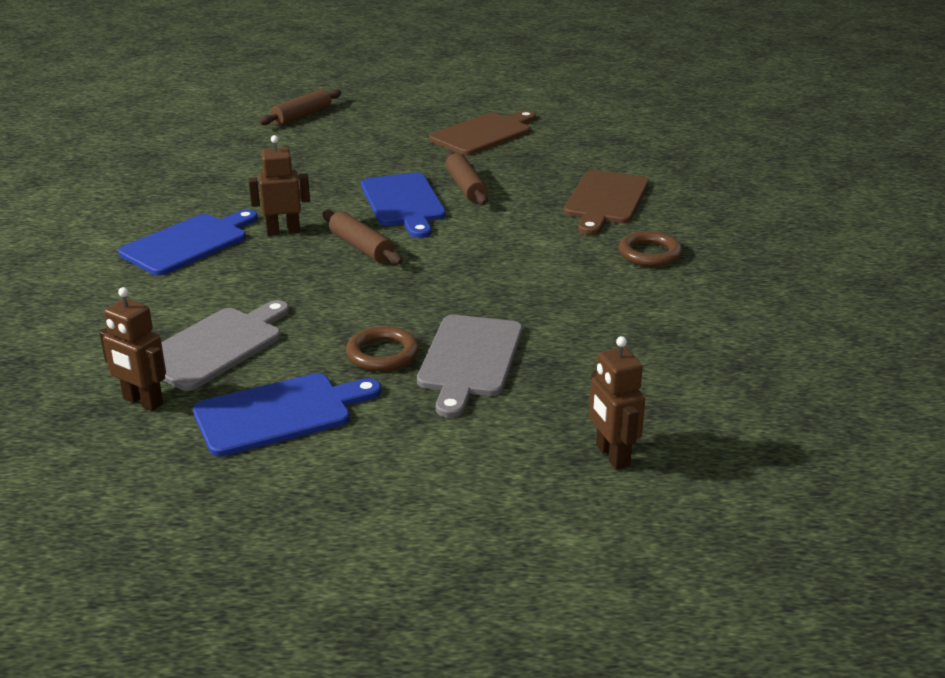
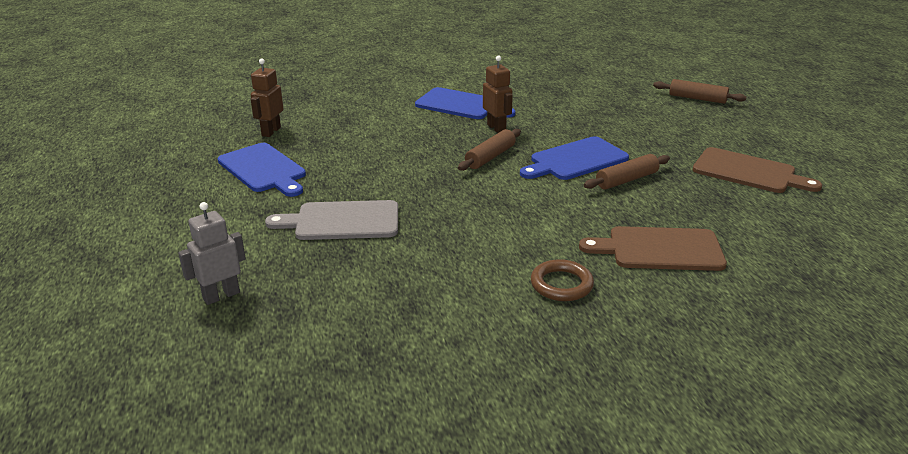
camera: 75 degrees right, 0 degrees up
(215, 346) = (335, 137): grey cutting board -> none
(382, 354) = (341, 189): brown ring -> none
(612, 456) = (221, 296): brown robot -> grey robot

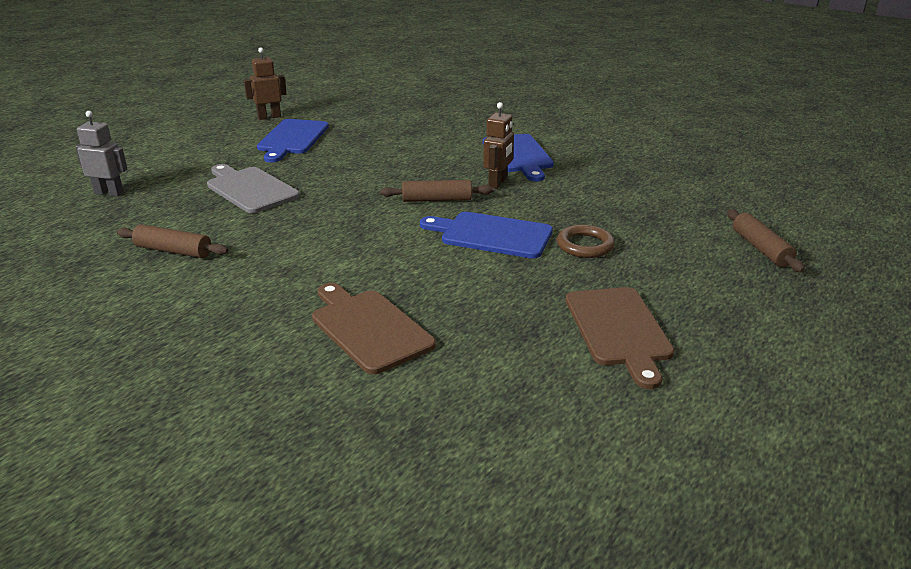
camera: 50 degrees right, 0 degrees up
(271, 131) = (353, 118): brown robot -> brown robot (269, 117)
(561, 284) = (249, 301): brown ring -> brown ring (585, 245)
(626, 180) = (489, 270): brown rolling pin -> brown rolling pin (173, 251)

